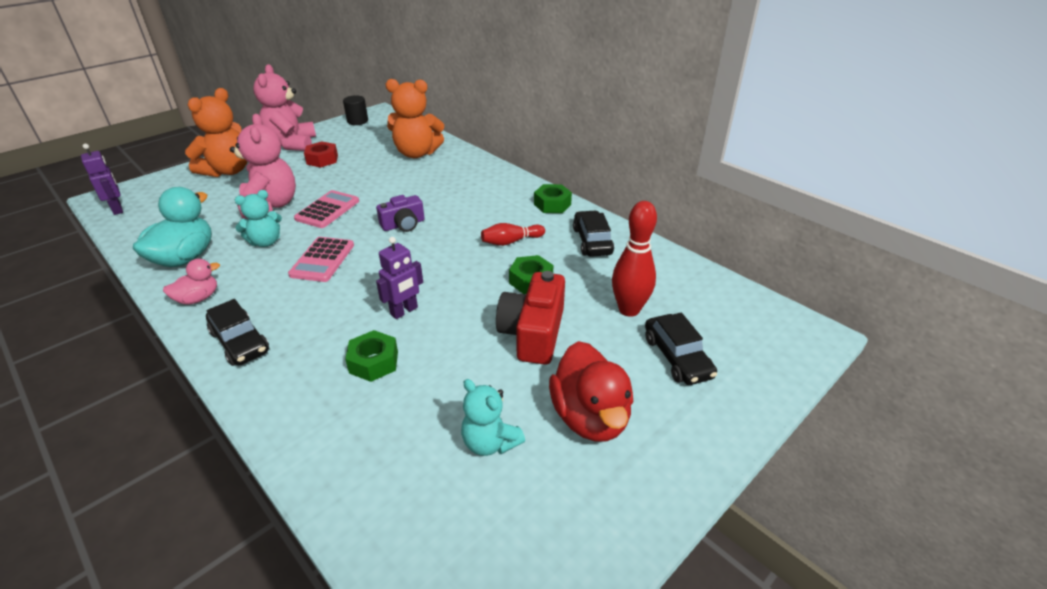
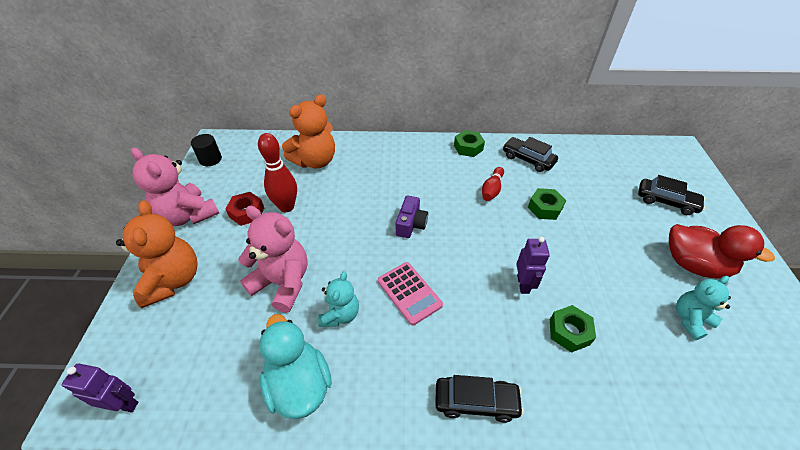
camera: 45 degrees left, 10 degrees up
(198, 298) = (381, 403): pink duck -> none
(327, 210) = (336, 252): pink calculator -> none
(490, 442) = (690, 320): turquoise teddy bear -> turquoise teddy bear turned 150 degrees clockwise
(533, 333) = (600, 240): red camera -> none
(629, 310) = (610, 190): red bowling pin -> red bowling pin (286, 207)

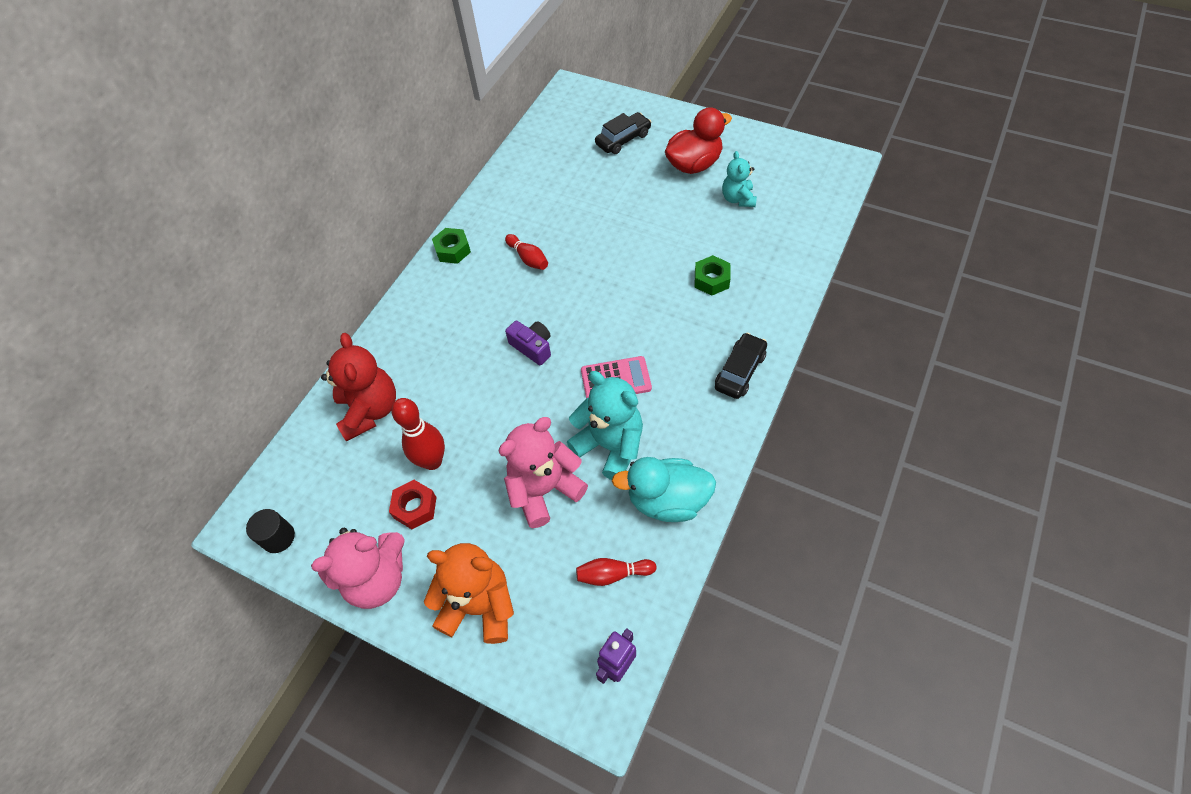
camera: 60 degrees left, 10 degrees up
(213, 365) = (613, 574): none -> red bowling pin
(315, 161) = (370, 410): orange teddy bear -> red teddy bear
(340, 314) = (610, 446): turquoise teddy bear -> turquoise teddy bear, size x1.65
(523, 284) = (652, 288): purple robot -> none
(528, 159) = (506, 208): black car -> none
(545, 208) = (578, 228): green nut -> none

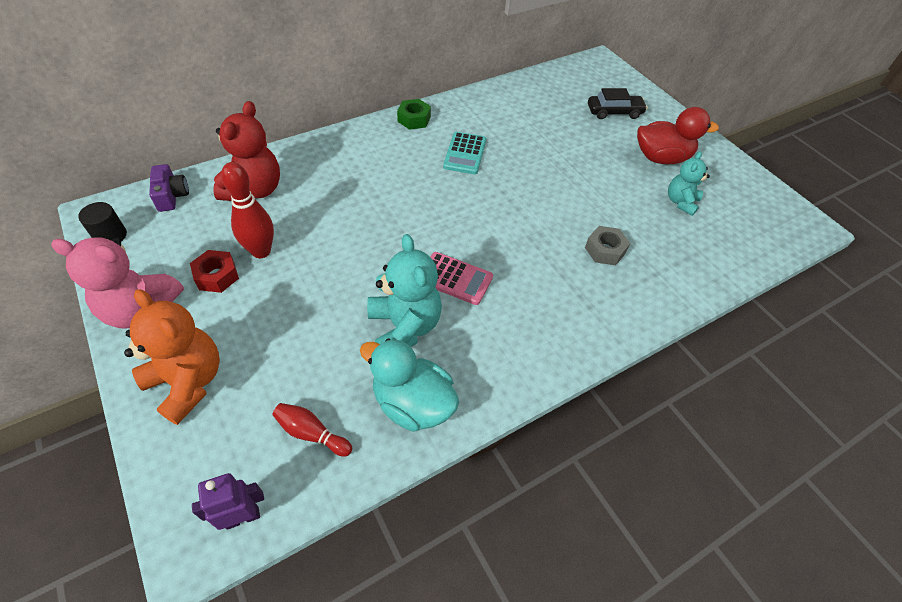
camera: 25 degrees right, 5 degrees down
(528, 258) = (465, 153): red bowling pin -> turquoise calculator
(532, 347) = (411, 216): purple camera -> purple camera (172, 196)
(544, 490) = (321, 326): pink teddy bear -> none
(711, 280) = (605, 250): green nut -> grey nut
(740, 371) = (570, 337): black car -> none

